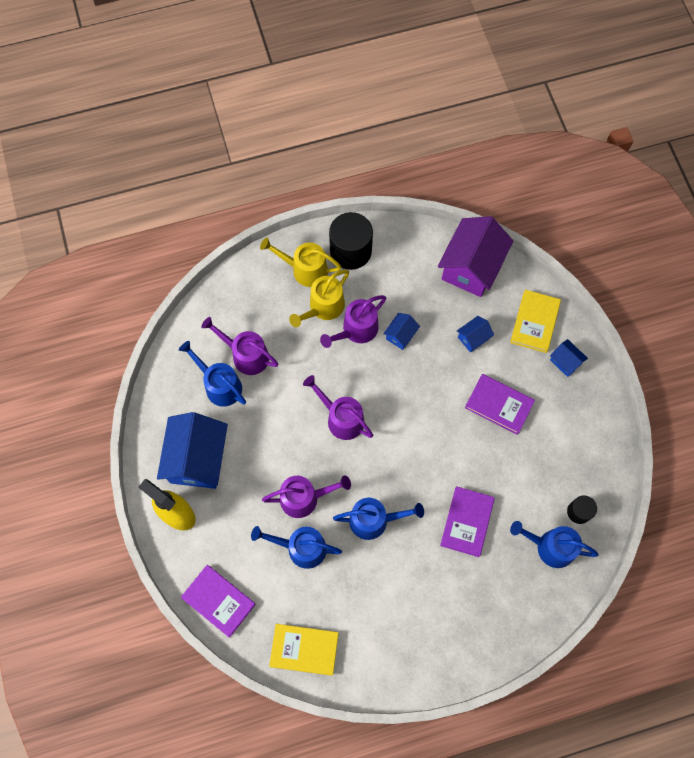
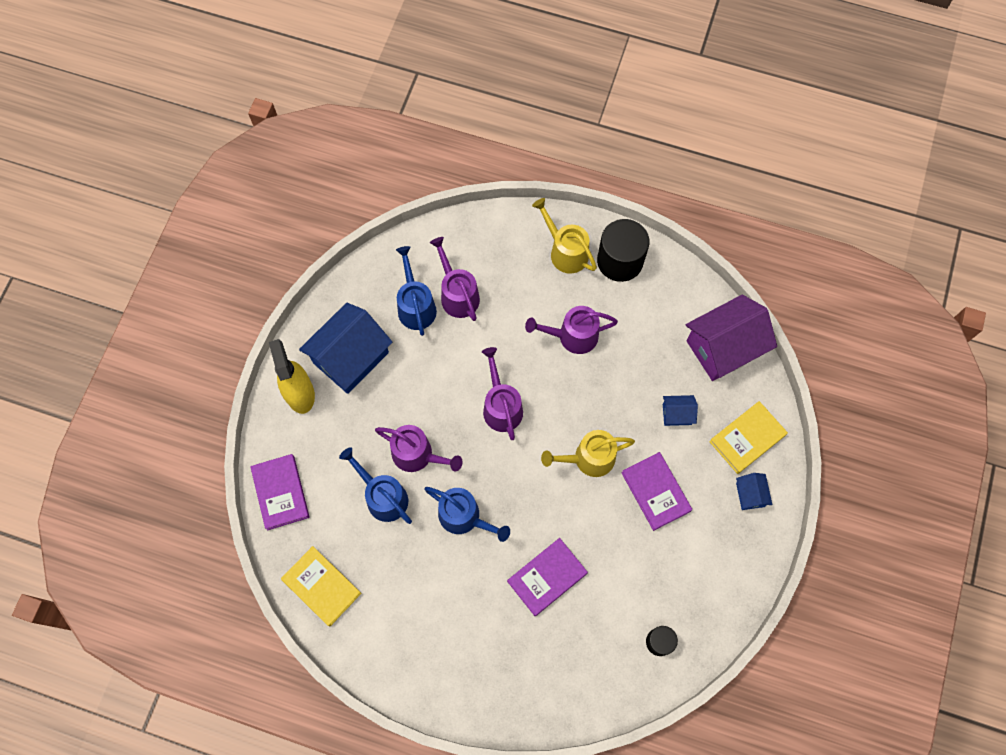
camera: 35 degrees right, 0 degrees up
(323, 307) = (557, 296): yellow watering can -> yellow watering can (589, 458)
(400, 335) = (610, 367): blue house -> none
(550, 547) = (608, 655): blue watering can -> none

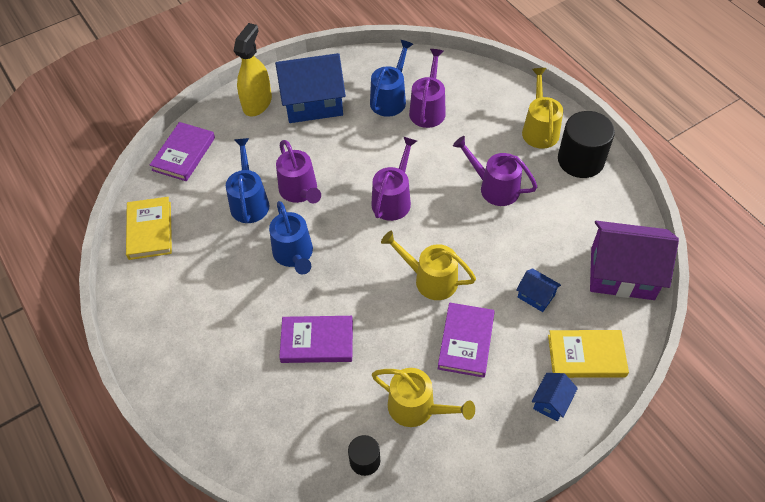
camera: 40 degrees right, 15 degrees down
(663, 572) = (417, 408): none -> yellow watering can

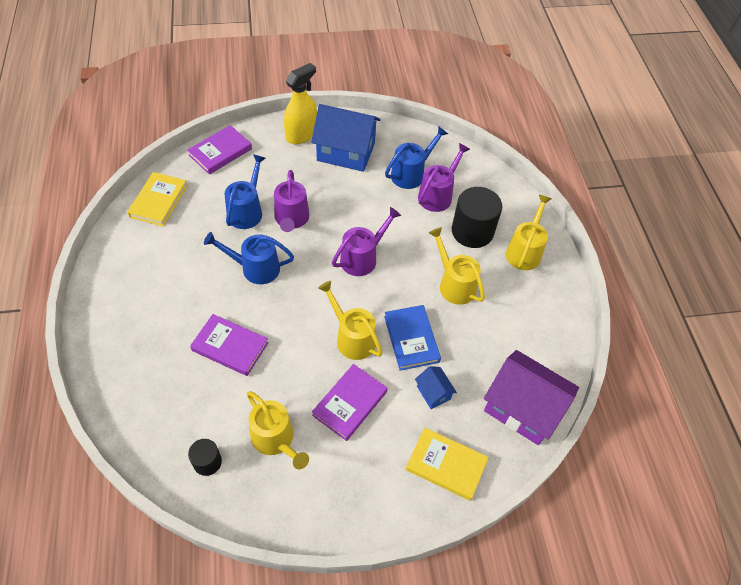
camera: 20 degrees right, 0 degrees up
(294, 254) = (255, 268): blue watering can -> blue watering can turned 90 degrees clockwise
(486, 256) = (411, 339): none -> blue book
(494, 187) = (454, 284): purple watering can -> yellow watering can
(551, 402) = (391, 490): blue house -> none
(580, 160) = (545, 293): black cylinder -> black cylinder (472, 231)

